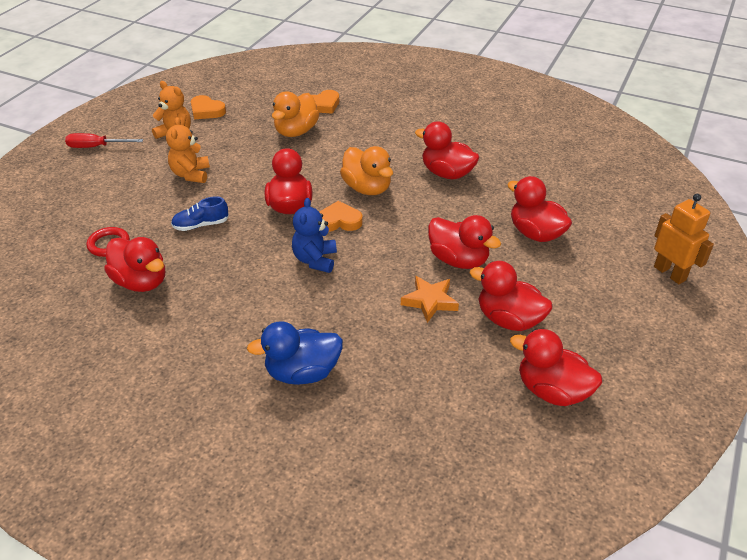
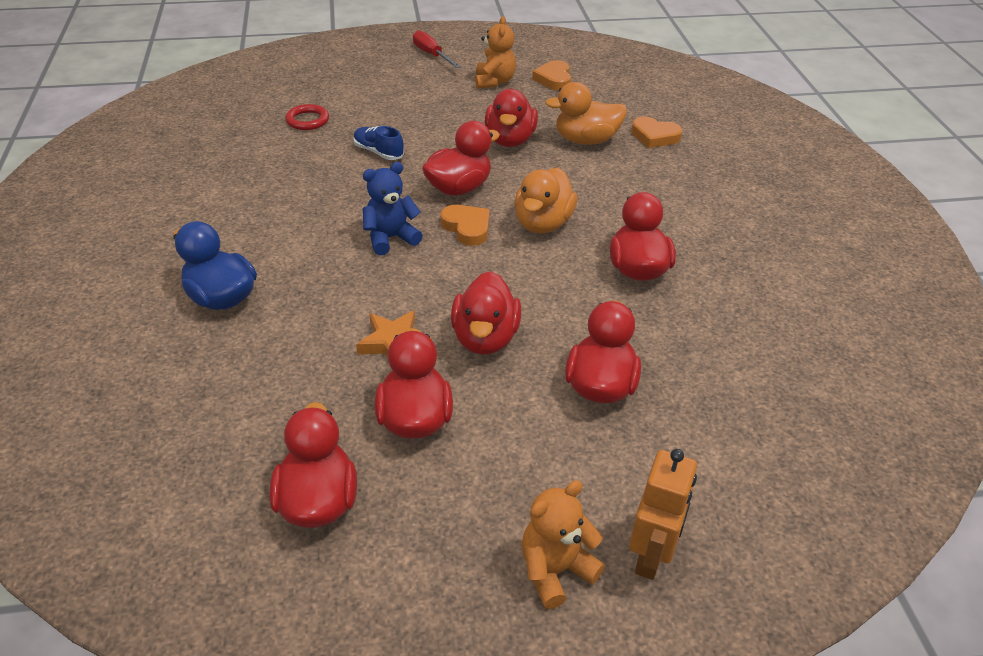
camera: 55 degrees right, 0 degrees up
(141, 282) = (273, 157): red duck -> red duck (510, 140)
(191, 174) = (446, 115): orange teddy bear -> orange teddy bear (555, 570)

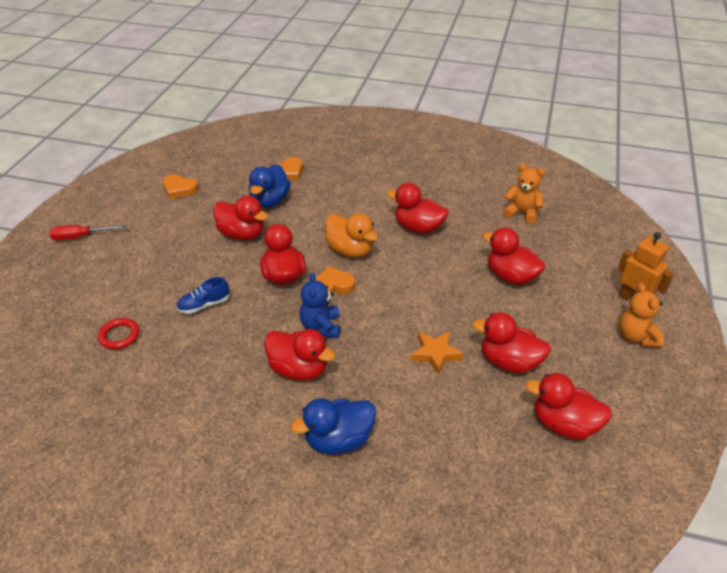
camera: 65 degrees left, 0 degrees up
(485, 338) = (450, 310): red duck -> red duck (298, 369)
(494, 82) = (156, 217): orange teddy bear -> orange teddy bear (522, 213)
(586, 140) = (270, 201): orange duck -> blue duck

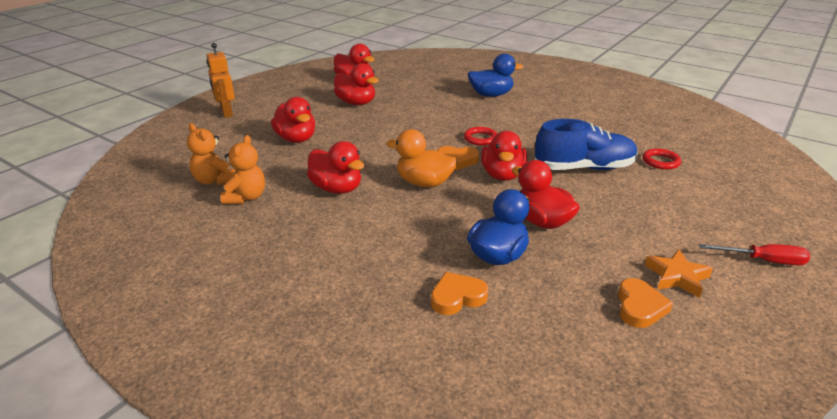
camera: 160 degrees left, 10 degrees down
(179, 189) = (639, 307): orange heart -> orange heart turned 60 degrees clockwise
(204, 305) = (584, 168): blue shoe -> blue shoe, size x2.00
(298, 369) = (506, 122): red duck -> none
(321, 327) = (480, 138): blue teddy bear -> red ring
(350, 250) = (424, 183): orange duck -> orange duck turned 45 degrees counterclockwise
(435, 354) = (402, 113): orange star -> orange star (677, 277)
(636, 337) = (257, 99): orange teddy bear -> orange teddy bear (246, 197)

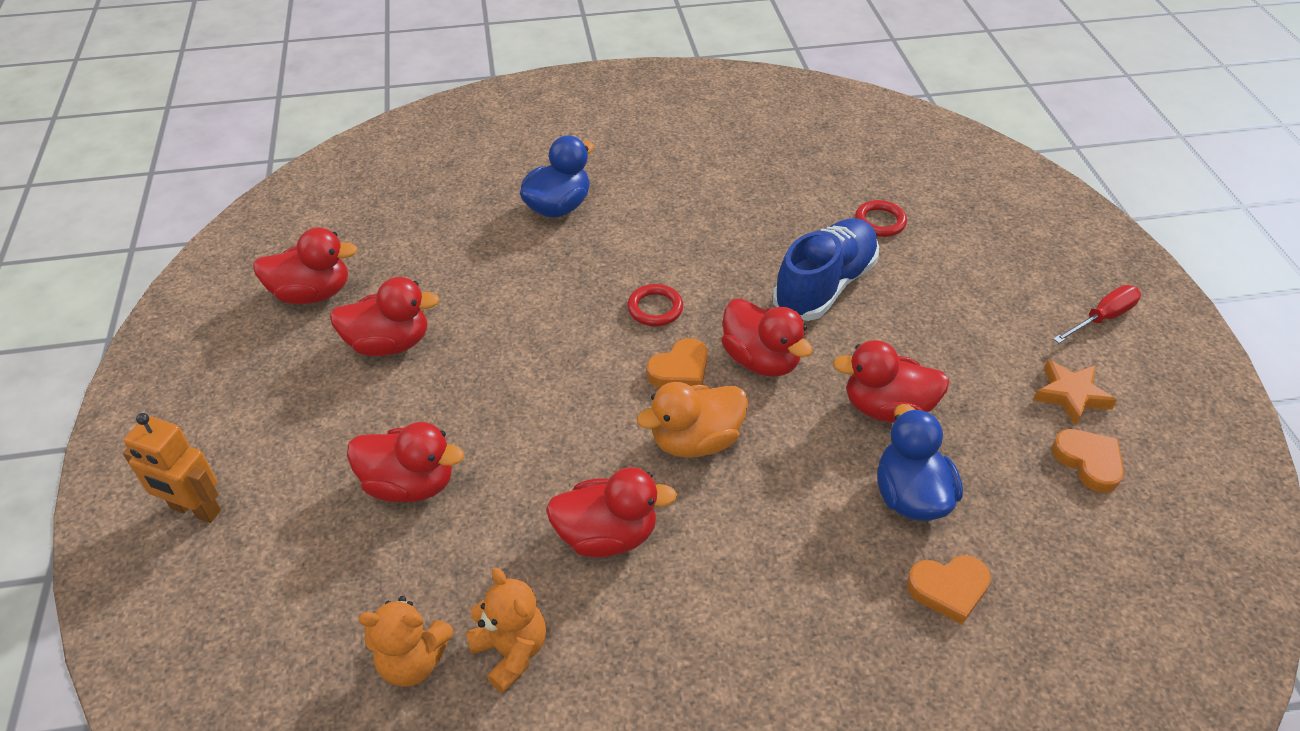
camera: 45 degrees left, 15 degrees up
(457, 297) = (948, 589): orange heart -> orange heart turned 120 degrees counterclockwise

